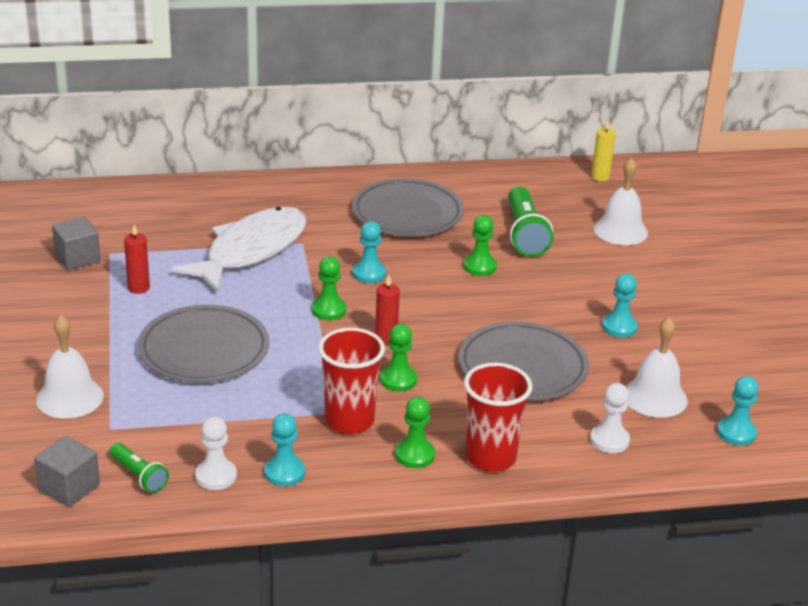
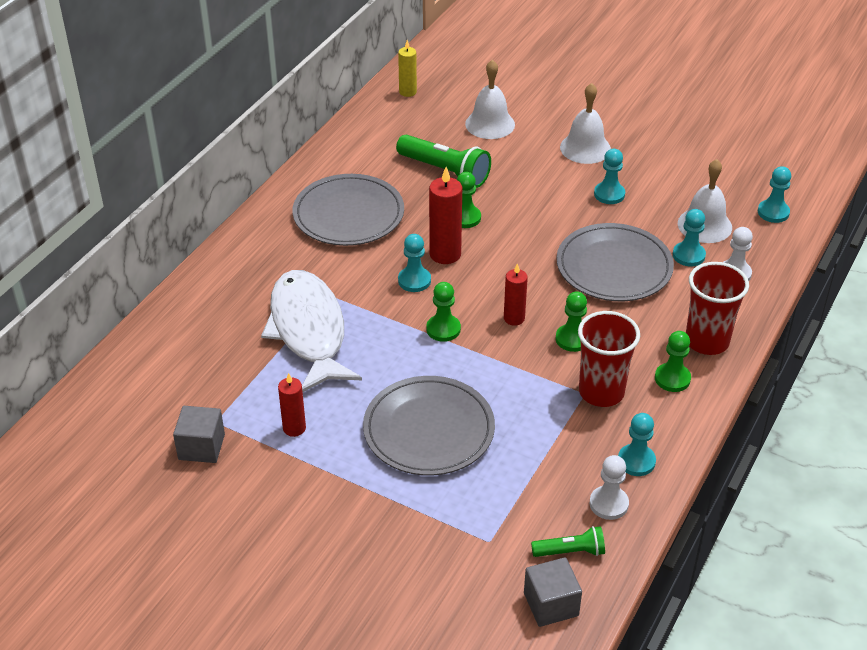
camera: 50 degrees left, 10 degrees up
(70, 397) = (421, 548): white bell -> white bell (585, 148)
(420, 275) = (445, 254): none -> red candle
(597, 403) = (688, 255): none -> turquoise pawn

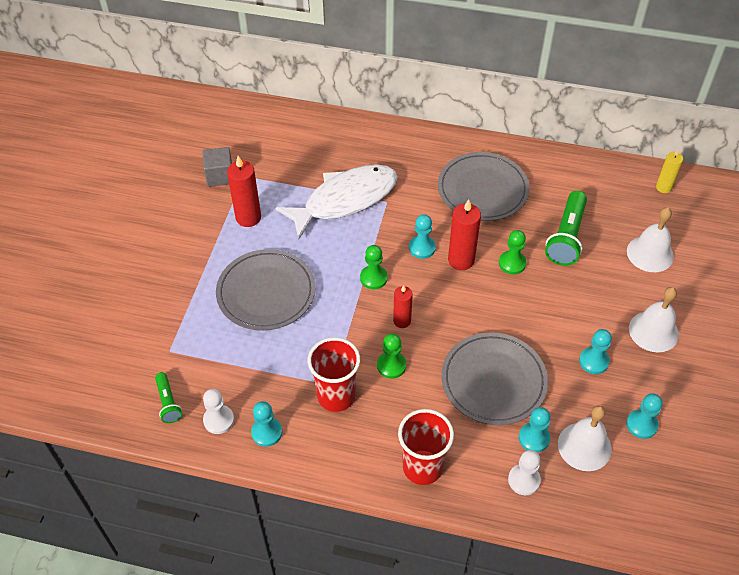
camera: 75 degrees right, 10 degrees up
(294, 428) = (248, 217): red candle -> red candle, size x1.57
(551, 604) = (119, 399): grey cube -> none
(672, 379) = (367, 446): green pawn -> none
(773, 212) = (633, 506): turquoise pawn -> turquoise pawn (641, 425)

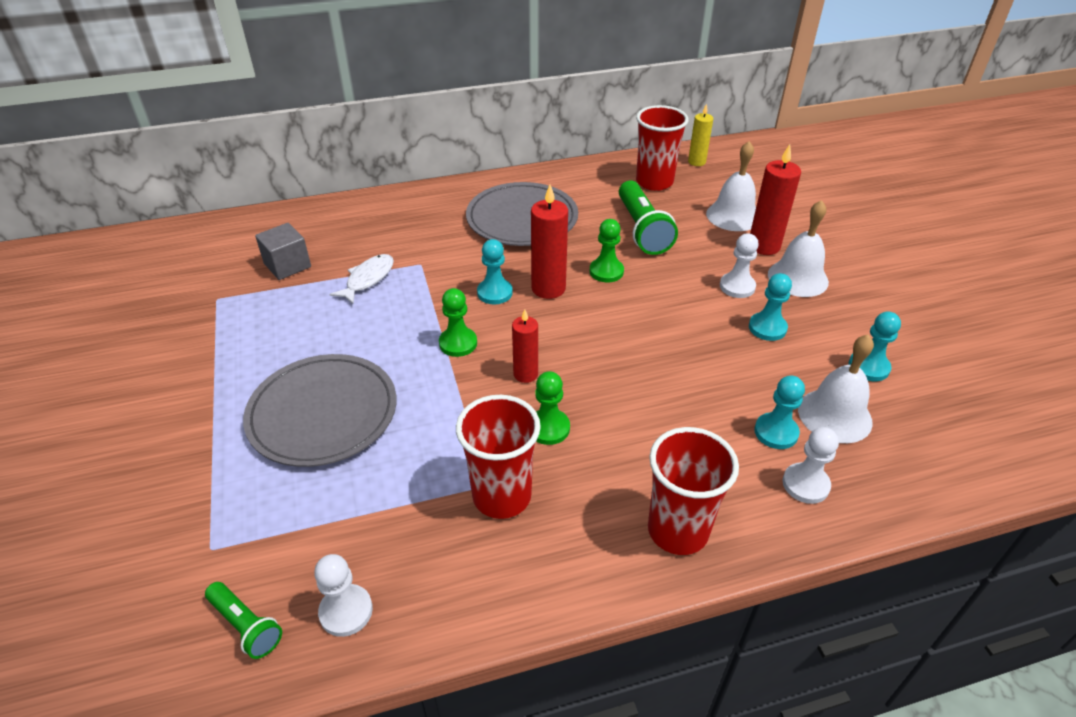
camera: 30 degrees left, 10 degrees down
(220, 176) = (180, 309): grey cube -> grey cube (287, 265)
(248, 217) = (247, 339): red candle -> red candle (764, 246)
(267, 432) = (432, 592): turquoise pawn -> none
(345, 200) = (368, 279): white fish -> white fish, size x0.46
(493, 381) = (681, 392): grey plate -> none
(599, 318) = (737, 287): none -> white pawn
(611, 194) = (654, 182): none -> red cup

